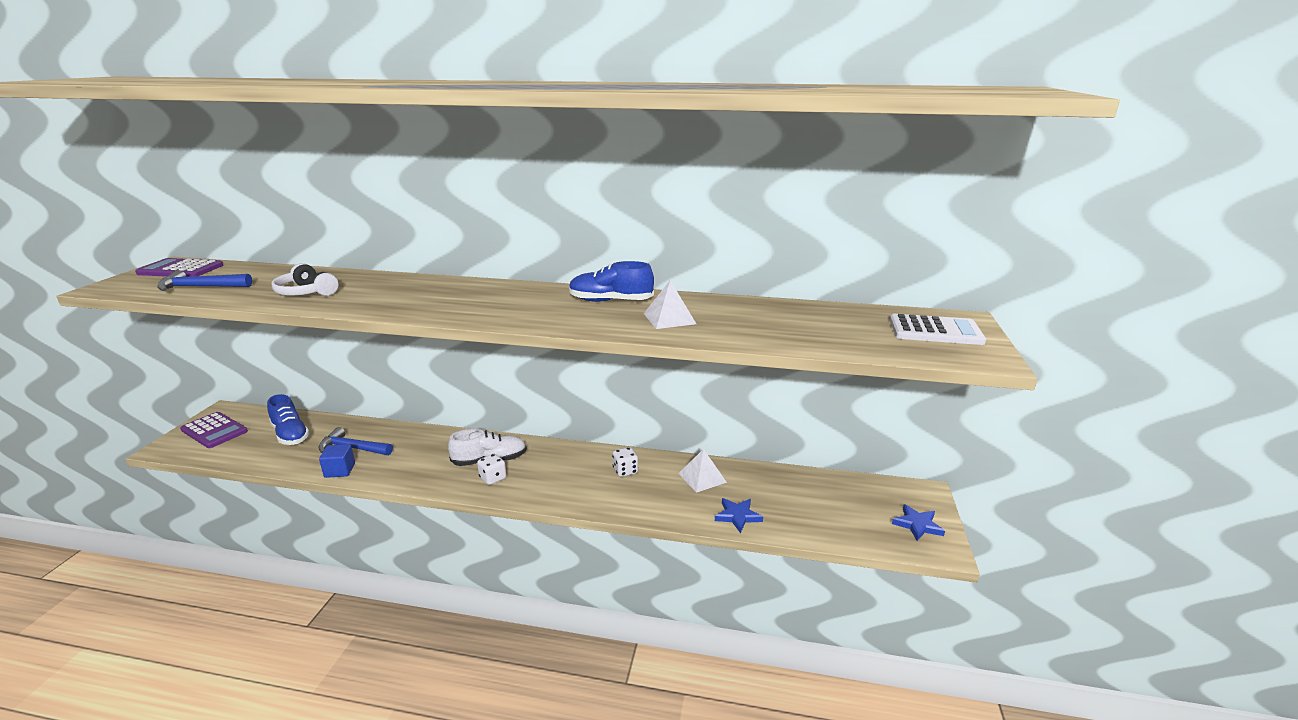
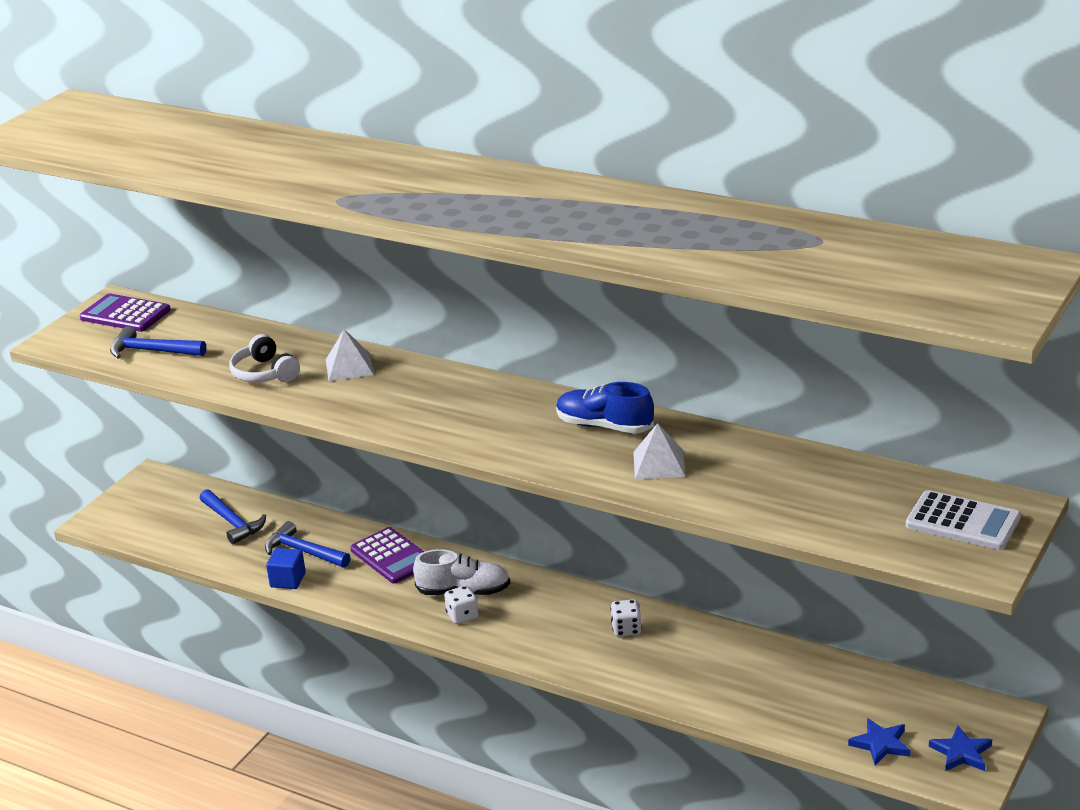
camera: 20 degrees right, 5 degrees up
(214, 430) = (145, 505): purple calculator -> purple calculator (392, 556)
(290, 434) = (232, 522): blue shoe -> blue hammer
(702, 477) = (720, 652): white pyramid -> white pyramid (349, 367)
(738, 516) = (740, 707): blue star -> blue star (881, 744)

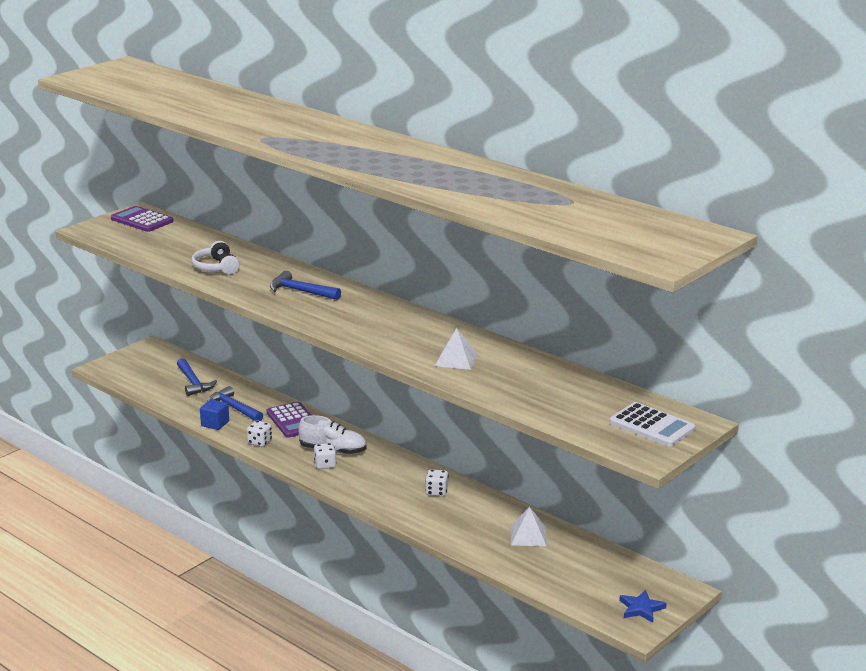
camera: 10 degrees right, 5 degrees down
(152, 351) = (148, 244): blue hammer -> blue hammer (301, 291)
(349, 367) = (275, 272): white pyramid -> white pyramid (528, 535)
(360, 597) = (260, 442): none -> white dice
(604, 426) = (431, 332): blue shoe -> none
(881, 744) = (585, 593): blue star -> none

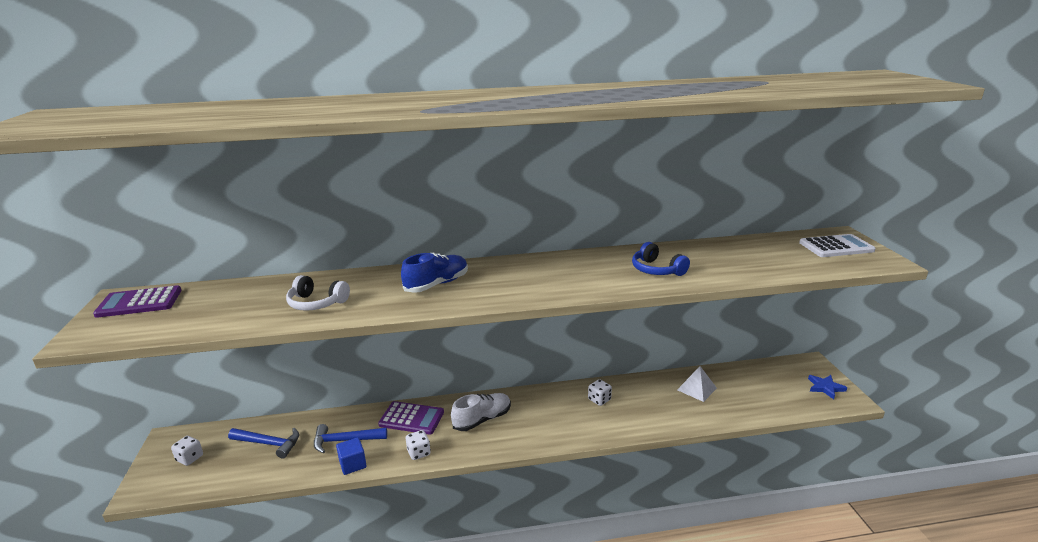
camera: 50 degrees left, 0 degrees up
(301, 291) = (437, 284): blue hammer -> blue shoe
(325, 465) = (499, 434): white dice -> white dice (190, 458)
(456, 359) = (656, 270): white pyramid -> blue headphones

